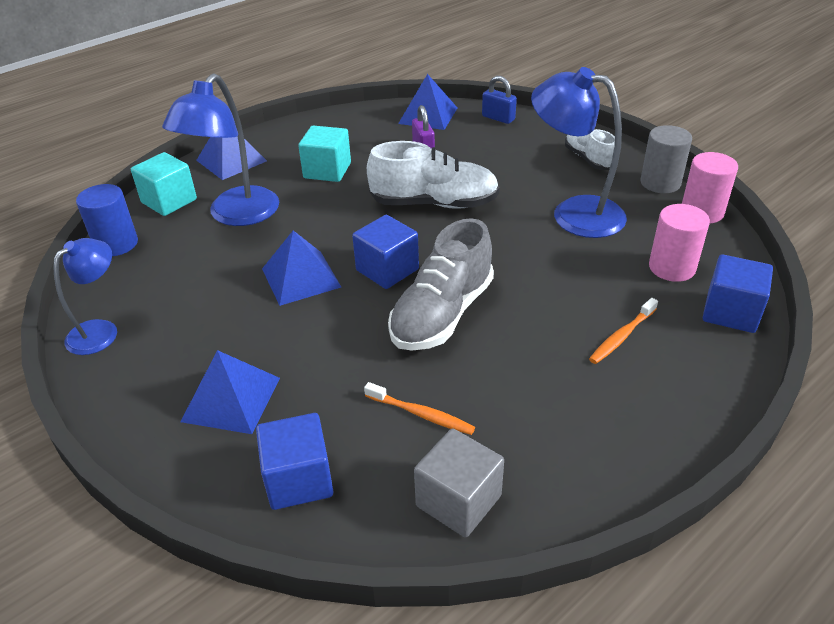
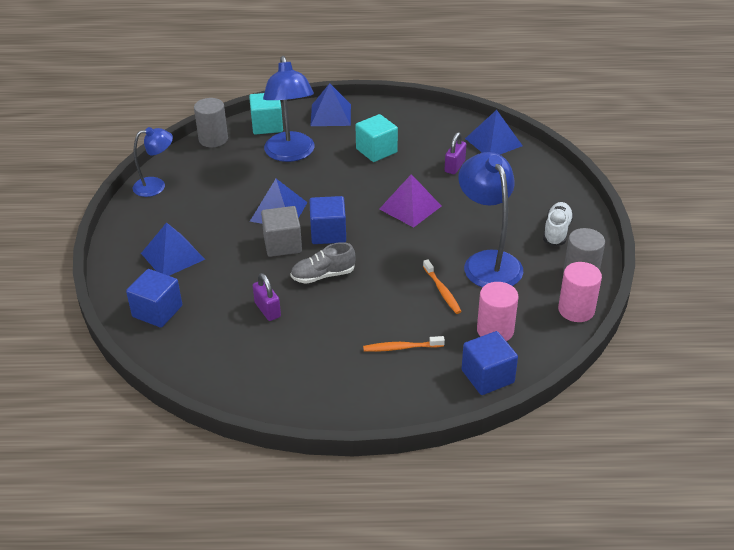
camera: 40 degrees right, 0 degrees up
(116, 244) = (213, 139): blue cylinder -> grey cylinder
(236, 215) = (291, 154): blue lamp -> blue lamp turned 75 degrees counterclockwise
(421, 414) = (245, 318): orange toothbrush -> orange toothbrush (442, 291)
(434, 203) = (410, 207): white shoe -> purple pyramid
(434, 387) = (267, 310): none -> purple padlock
(442, 314) = (323, 275): grey shoe -> grey shoe, size x0.60
(458, 501) = (209, 366): grey cube -> grey cube (282, 244)
(498, 118) = (539, 168): blue padlock -> none

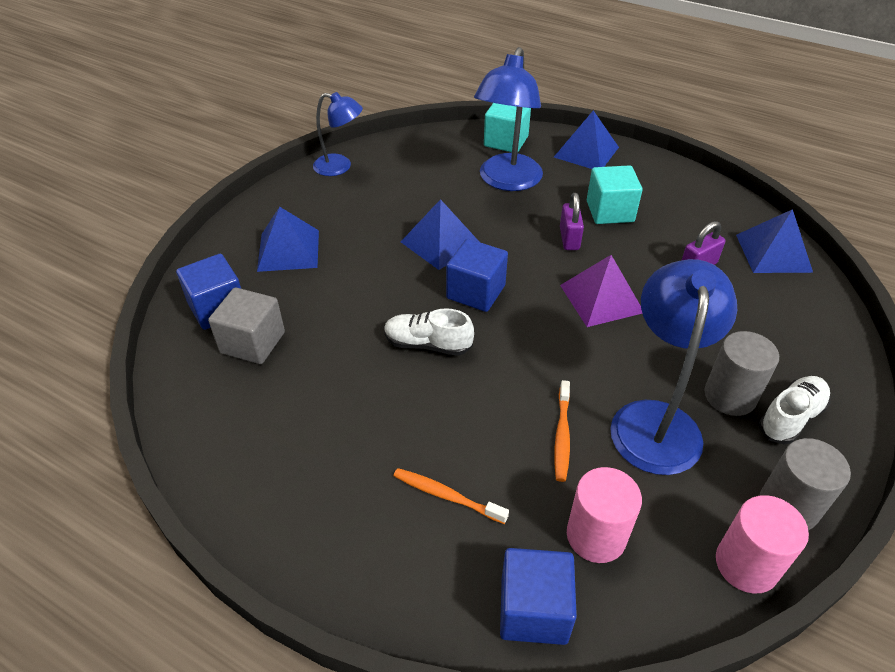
camera: 30 degrees right, 5 degrees up
(213, 139) = (438, 137): grey cylinder -> grey cylinder (730, 396)
(267, 310) = (330, 360): purple padlock -> purple padlock (569, 238)
(282, 244) = (413, 284): grey cube -> grey cube (252, 342)
(323, 275) = (427, 344): grey shoe -> white shoe

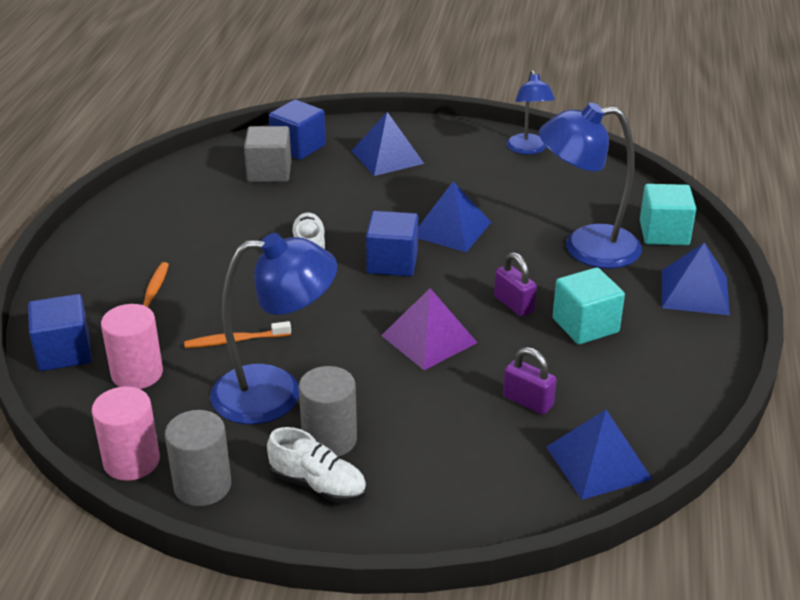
camera: 70 degrees right, 10 degrees down
(569, 238) = (514, 304): purple padlock -> purple padlock turned 75 degrees clockwise

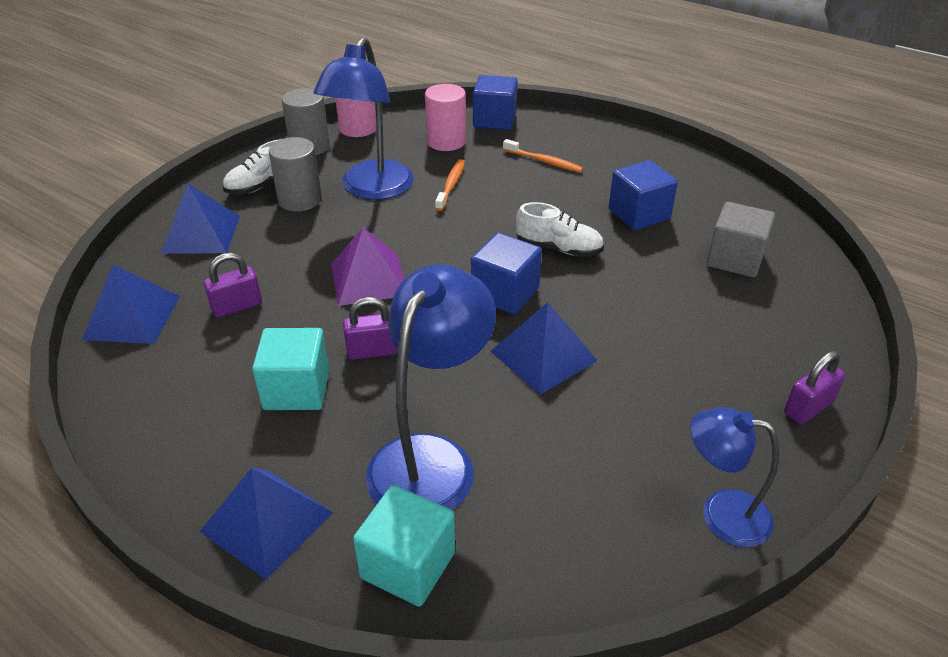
camera: 115 degrees right, 5 degrees up
(298, 147) = (791, 292): blue cube -> blue cube (639, 214)
(387, 157) = (743, 357): blue pyramid -> blue pyramid (201, 234)
(418, 133) = (808, 408): none -> purple padlock

